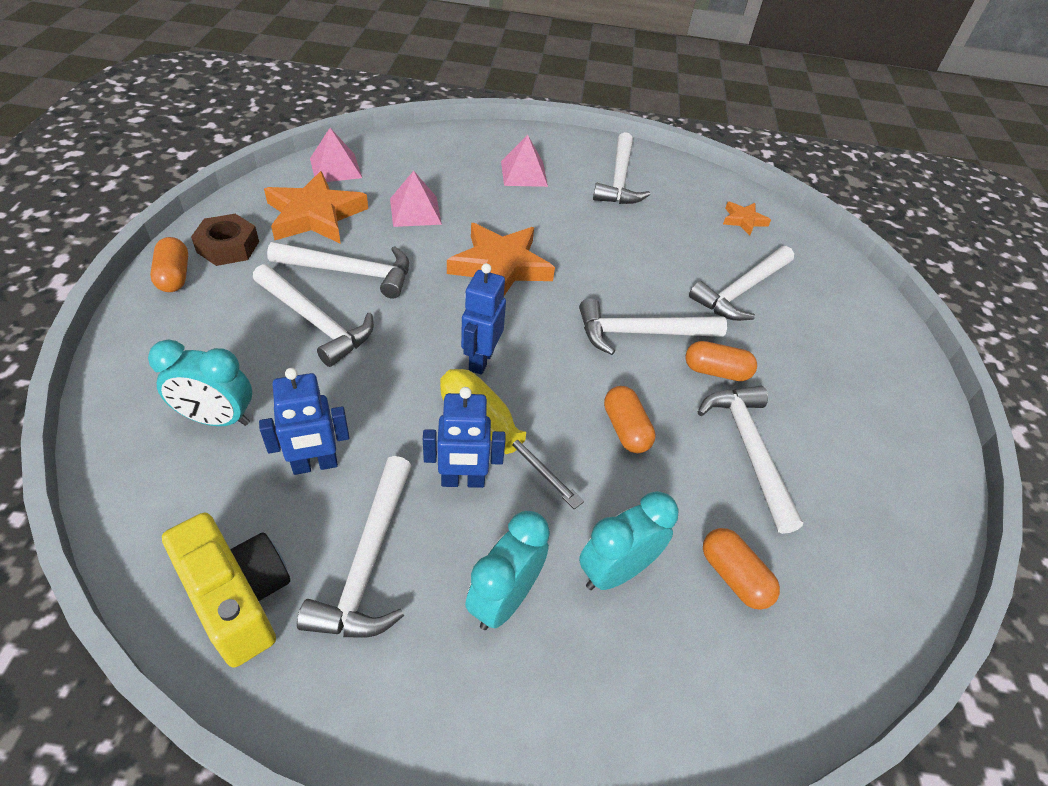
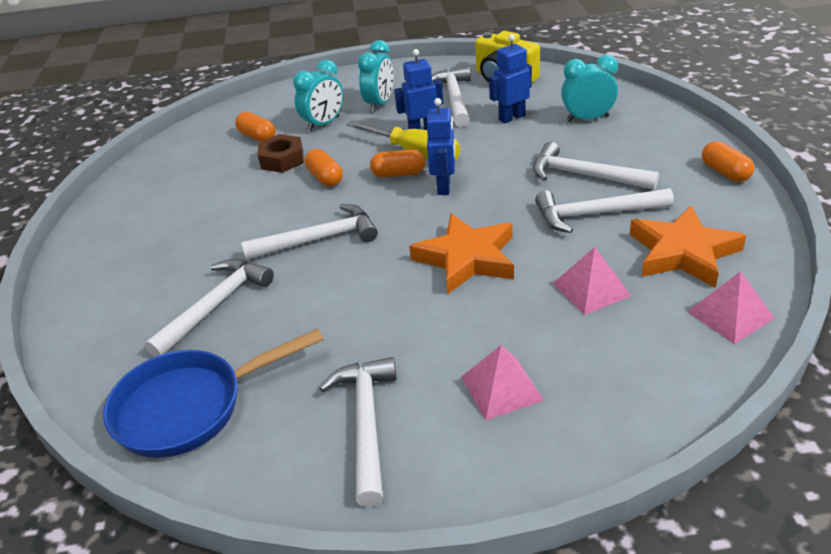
camera: 175 degrees right, 10 degrees down
(228, 247) = (718, 203): brown nut -> brown nut (282, 159)
(716, 371) = (253, 228): orange capsule -> orange capsule (398, 174)
(743, 220) = (189, 407): orange star -> blue pan
(749, 450) = (236, 189): white hammer -> none

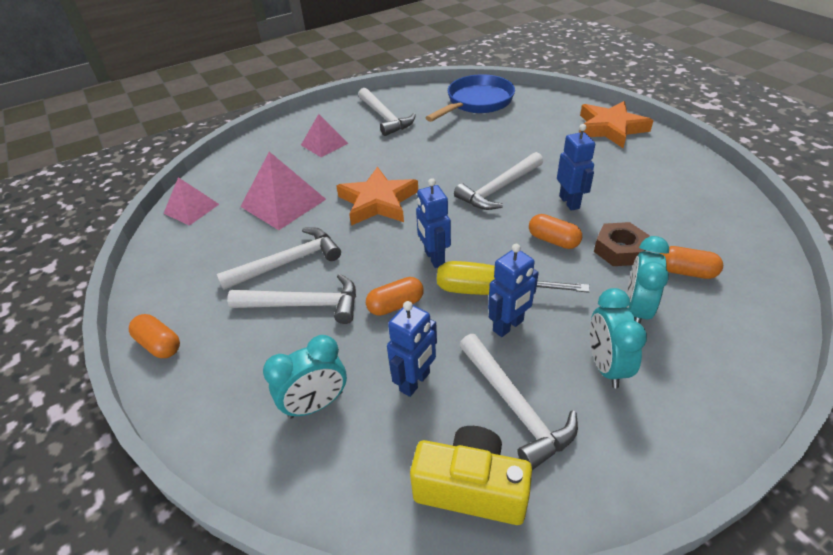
camera: 155 degrees right, 5 degrees up
(215, 306) = (520, 138): white hammer -> none
(268, 207) = (569, 202): none -> blue robot
(398, 174) = (488, 262): orange capsule -> orange capsule (396, 305)
(591, 289) = (283, 202): pink pyramid -> pink pyramid, size x1.57
(683, 252) = (216, 244): orange star -> orange star (610, 128)

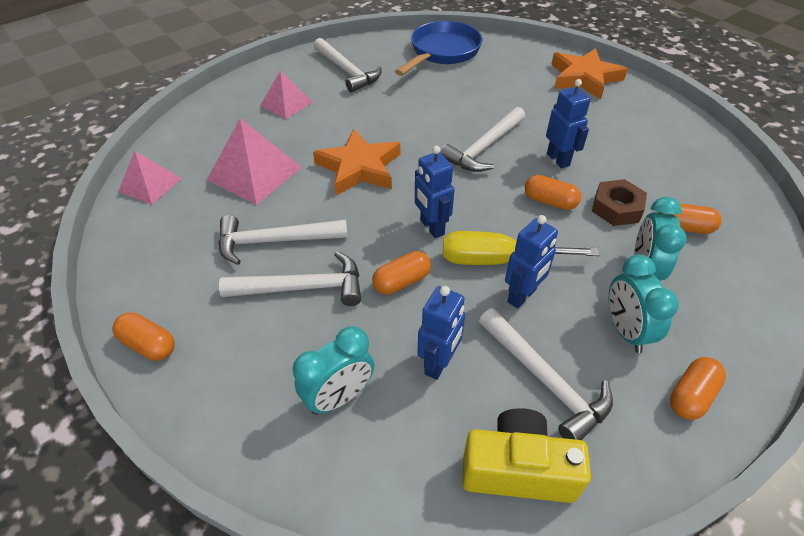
camera: 10 degrees left, 5 degrees up
(288, 262) = (275, 241): white hammer -> white hammer turned 150 degrees counterclockwise
(663, 434) = (691, 395): none -> orange capsule

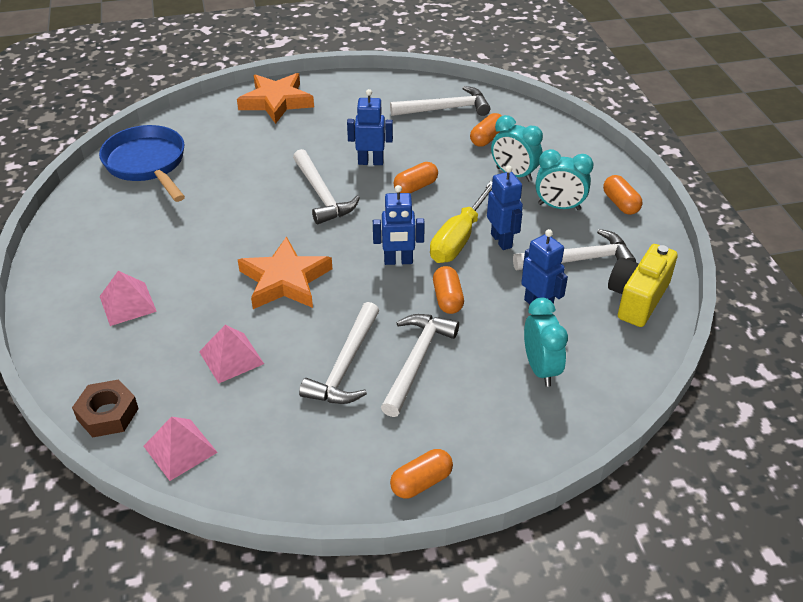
camera: 65 degrees left, 5 degrees down
(254, 173) = (231, 357): pink pyramid -> pink pyramid, size x0.64
(347, 71) = (112, 241): white hammer -> white hammer (445, 109)
(616, 208) = (447, 158): brown nut -> brown nut (108, 414)

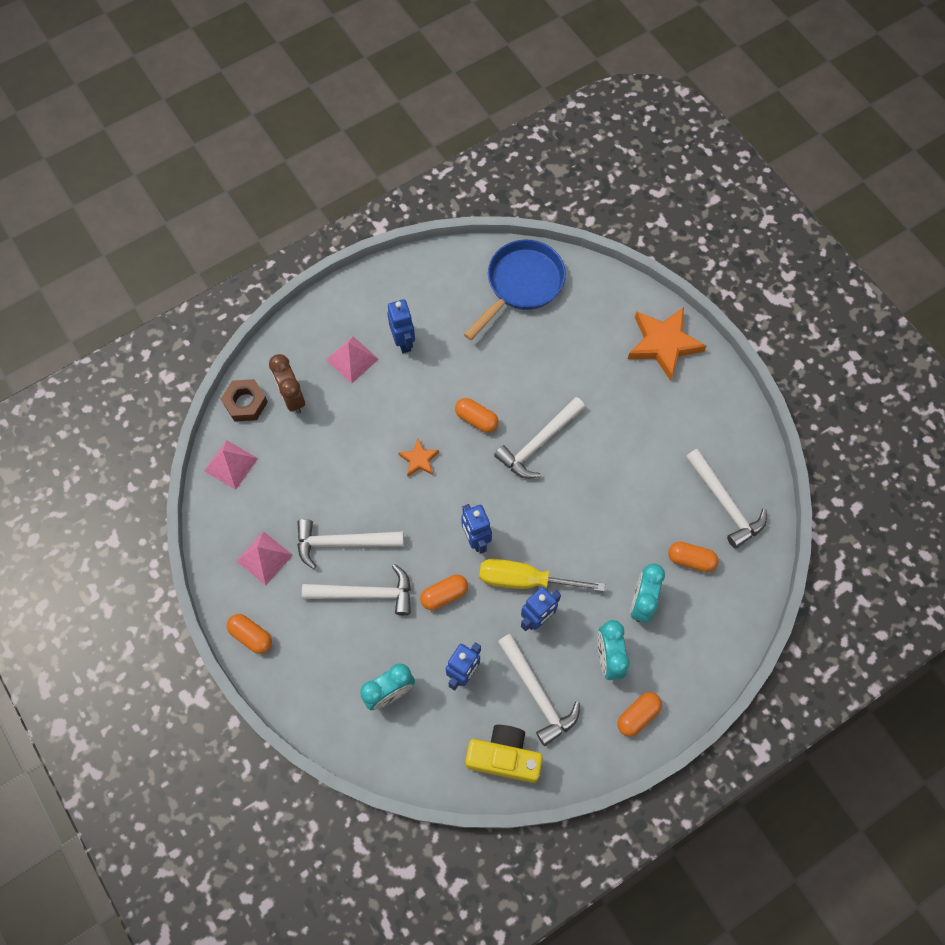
camera: 70 degrees right, 25 degrees up
(135, 367) = (292, 398): none -> brown clock
(231, 357) = (323, 458): pink pyramid -> pink pyramid (264, 558)
(285, 280) = (419, 459): orange star -> orange star, size x0.50
(370, 162) = (605, 465): blue robot -> blue robot (403, 342)
(415, 187) = (583, 518): orange capsule -> orange capsule (476, 419)

